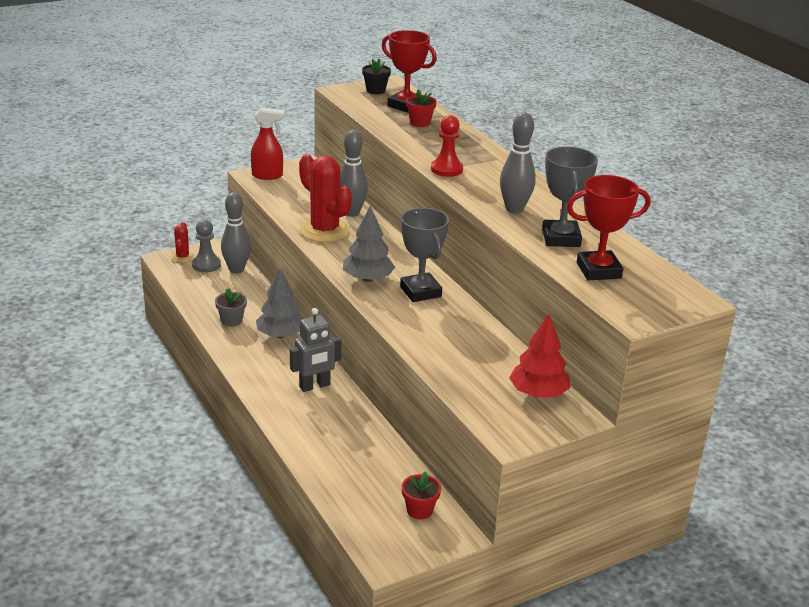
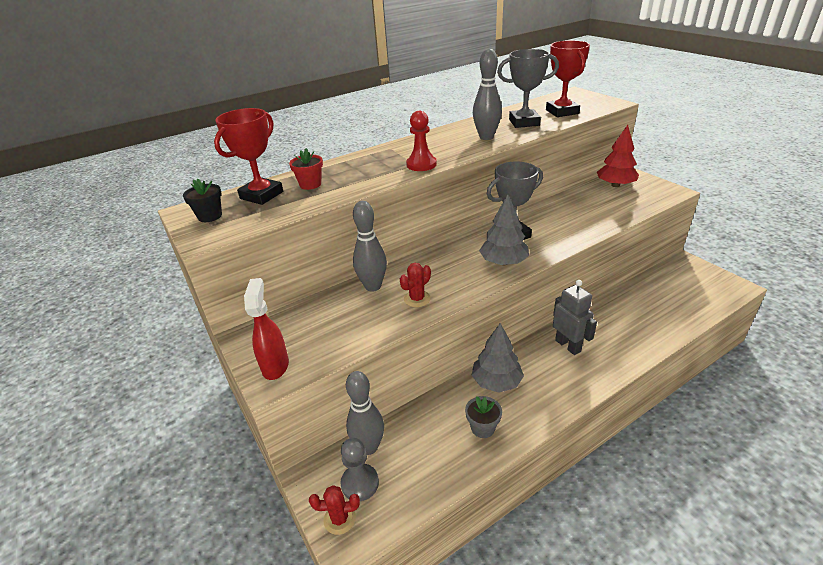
camera: 90 degrees left, 5 degrees up
(324, 231) = (417, 299): red cactus -> red cactus, size x0.49
(419, 510) = (677, 277): red flower pot -> none

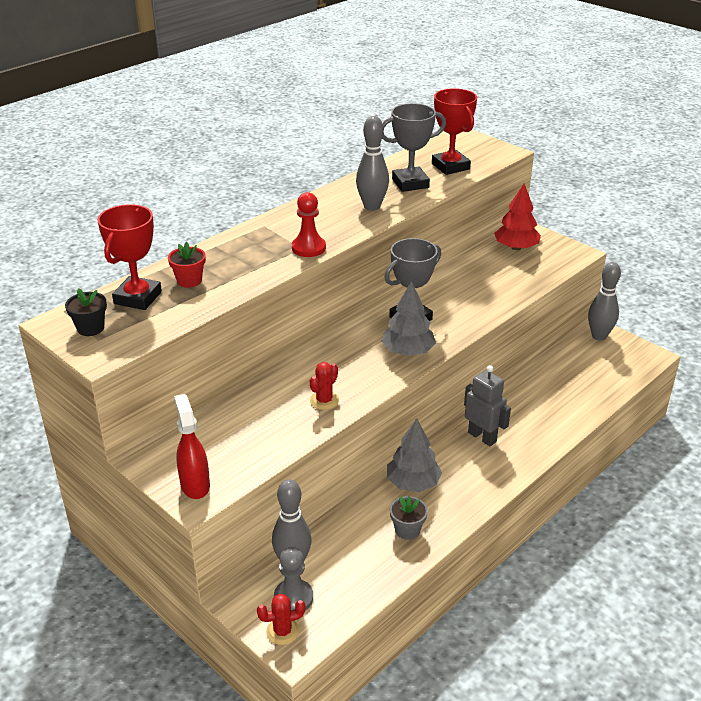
camera: 15 degrees left, 0 degrees up
(373, 286) = (271, 391): grey bowling pin -> grey bowling pin (599, 336)

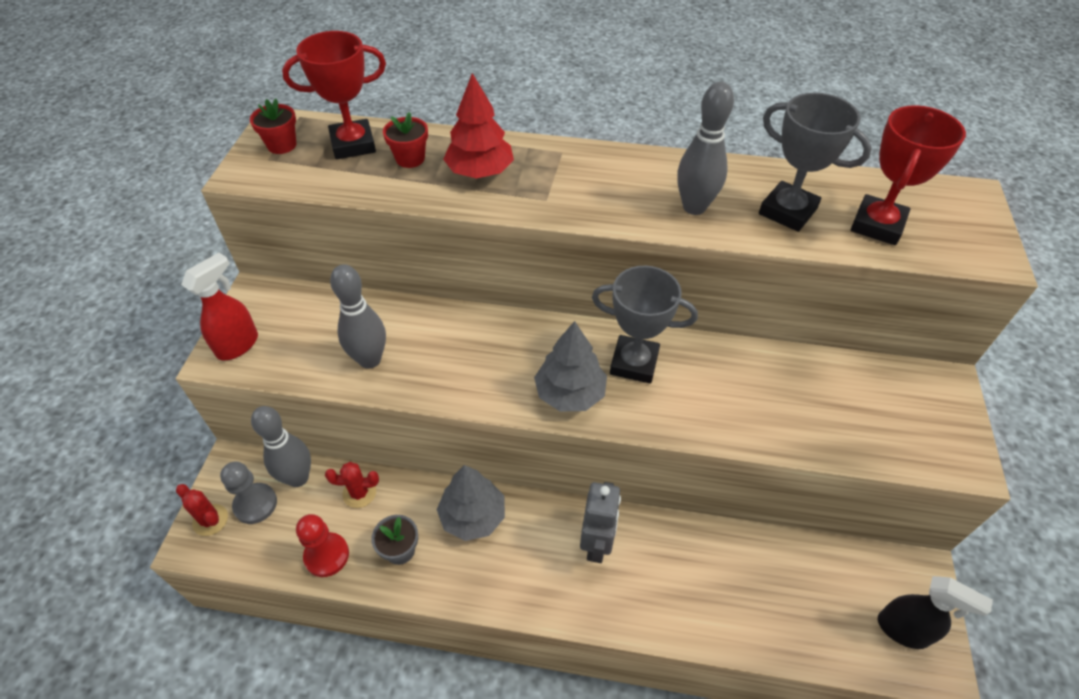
camera: 55 degrees right, 15 degrees up
(90, 328) = (282, 145): black flower pot -> red flower pot
(308, 248) = (551, 204): red pawn -> red pawn (326, 555)
(324, 400) = (427, 369): red cactus -> red cactus (359, 493)
(516, 247) = (893, 388): red tree -> red tree (480, 172)
(599, 336) = (910, 578): grey bowling pin -> grey bowling pin (370, 360)
(624, 355) = (903, 630): none -> black spray bottle

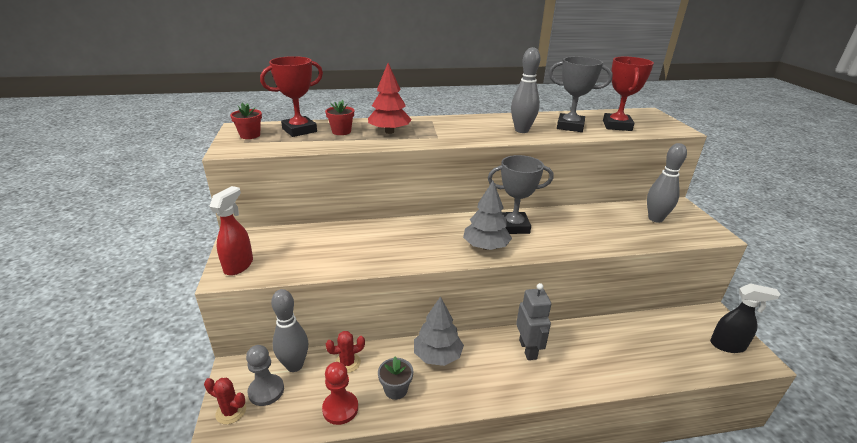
camera: 20 degrees left, 20 degrees down
(370, 360) = (343, 255): grey bowling pin -> grey bowling pin (655, 219)

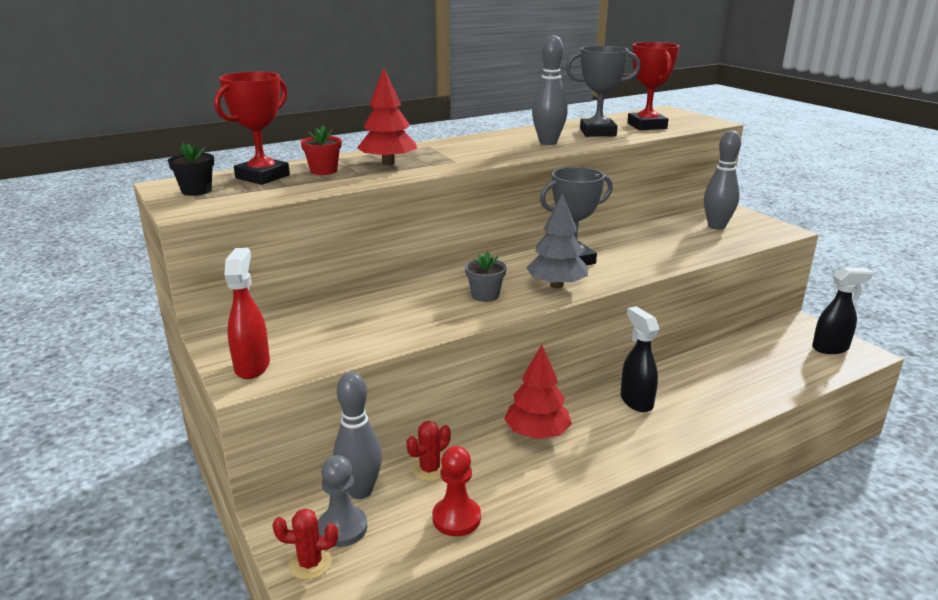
camera: 20 degrees left, 5 degrees down
(250, 135) = (196, 191): red flower pot -> black flower pot
(396, 389) = (511, 480): grey flower pot -> grey flower pot (485, 295)
(437, 355) = (537, 433): grey tree -> red tree
(528, 349) = (636, 401): grey robot -> black spray bottle

